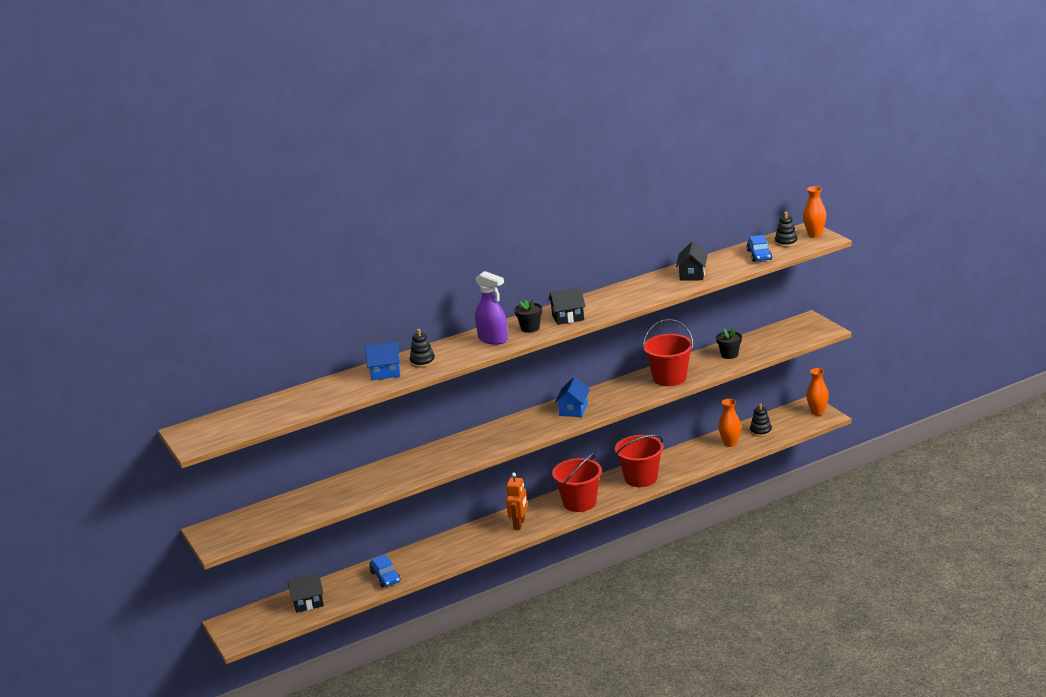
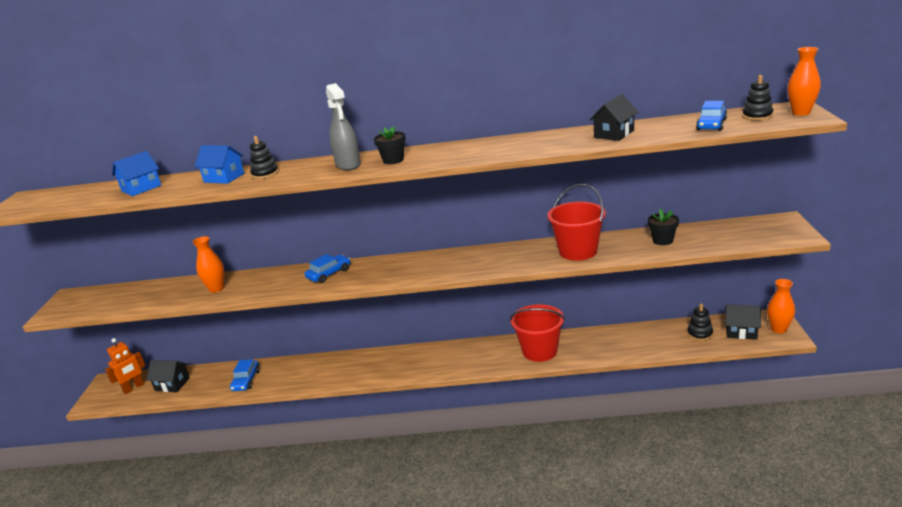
camera: 30 degrees right, 0 degrees up
(466, 446) = (329, 274): none -> blue car
(493, 339) = (348, 165): purple spray bottle -> grey spray bottle
(519, 524) = (394, 364): orange robot -> orange robot (134, 388)
(568, 317) = (439, 156): black house -> black house (741, 331)
(573, 410) = (455, 262): blue house -> blue house (141, 188)
(579, 502) = (463, 359): red bucket -> none
(730, 443) = (657, 339): orange vase -> orange vase (216, 288)

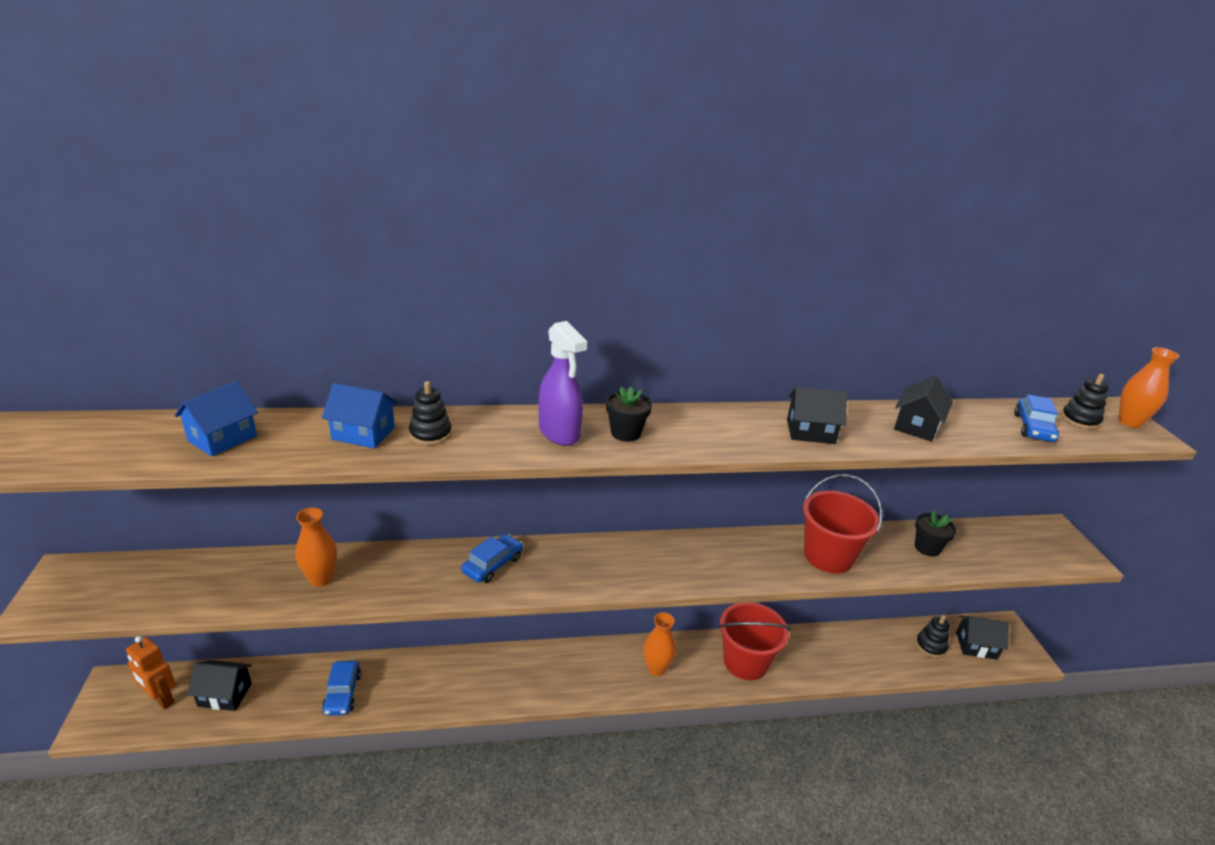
camera: 15 degrees left, 5 degrees up
(134, 388) = (161, 699): orange robot -> orange robot turned 90 degrees clockwise
(348, 165) = (559, 433): grey spray bottle -> purple spray bottle
(528, 145) = (810, 431): none -> black house
(779, 329) = (1016, 645): orange vase -> orange vase (656, 668)

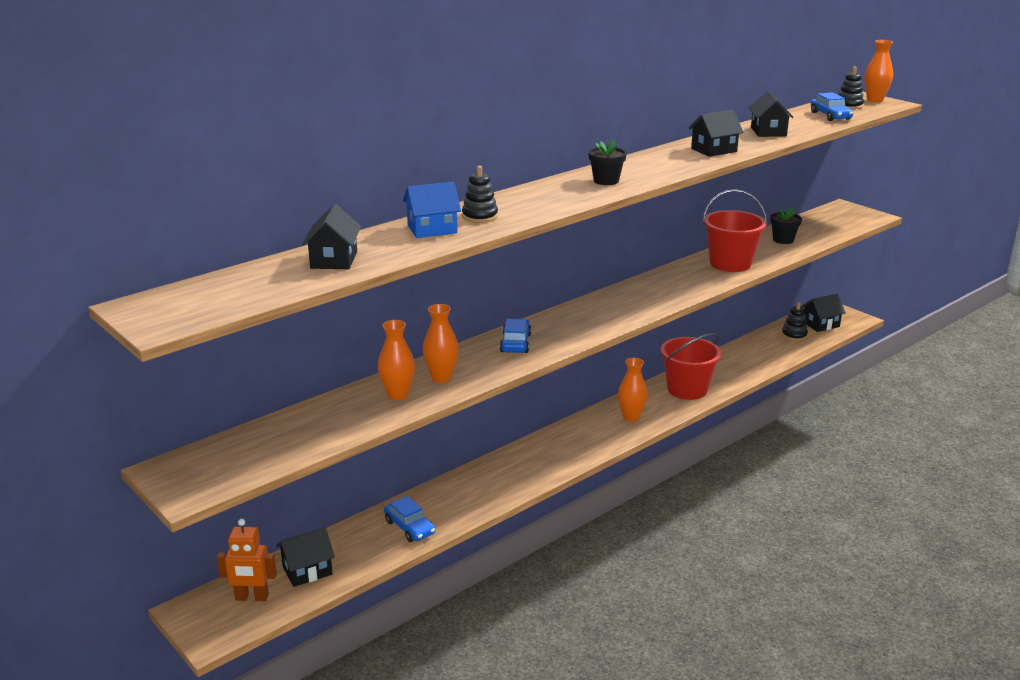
camera: 30 degrees left, 5 degrees down
(222, 438) = (334, 260): blue house -> black house
(380, 576) = (441, 377): none -> orange vase
(559, 433) = (564, 192): purple spray bottle -> none

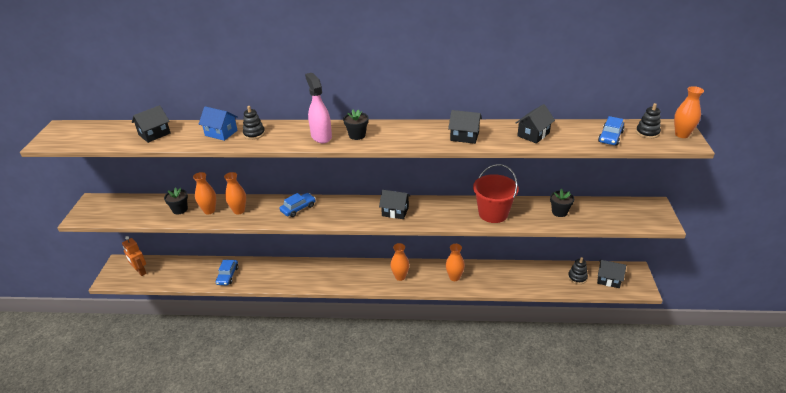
camera: 45 degrees right, 10 degrees up
(307, 570) = (170, 272): black house -> black house (395, 211)
(348, 413) = (180, 209): none -> black flower pot
(568, 193) = (321, 136): none -> pink spray bottle
(687, 389) = (454, 277): red bucket -> orange vase

